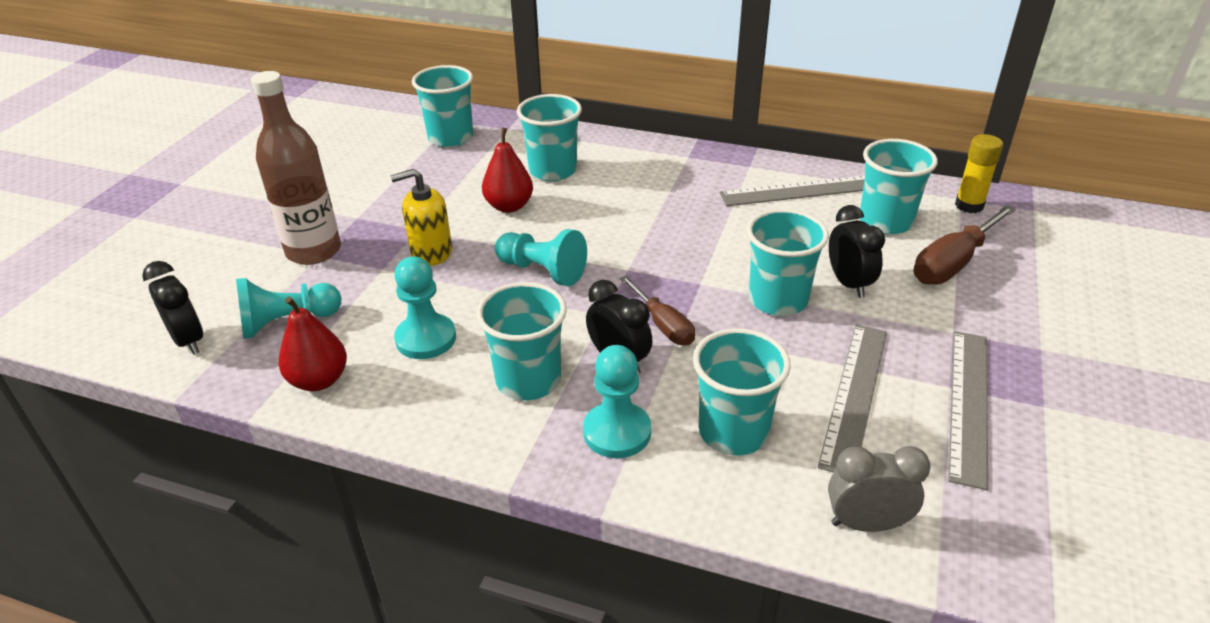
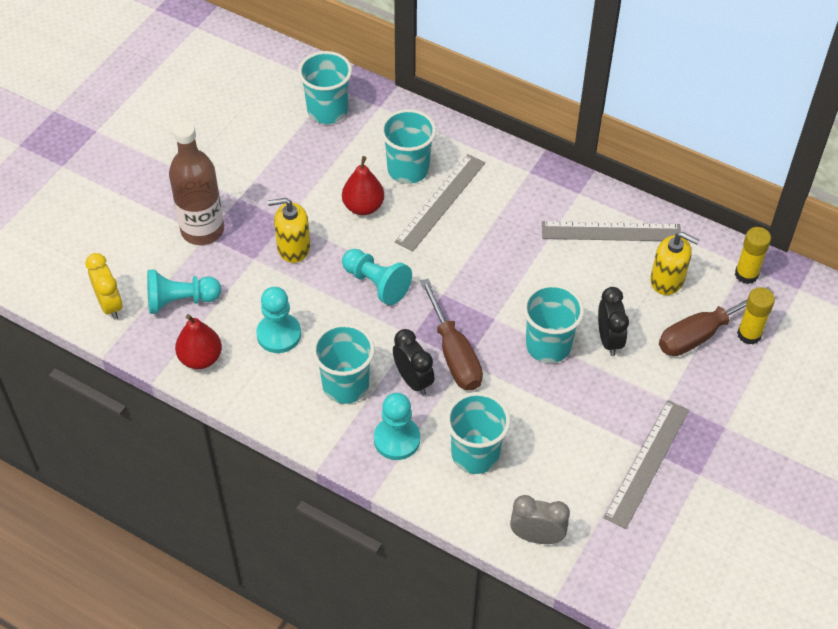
camera: 10 degrees right, 15 degrees up
(188, 340) = (110, 305): black clock -> yellow clock
(663, 325) = (454, 354): brown screwdriver -> brown screwdriver, size x1.54
(854, 395) = (570, 440): grey ruler -> grey ruler (440, 202)
(885, 222) = (667, 280): turquoise cup -> yellow soap dispenser
(1008, 256) = (749, 334): none -> yellow glue stick

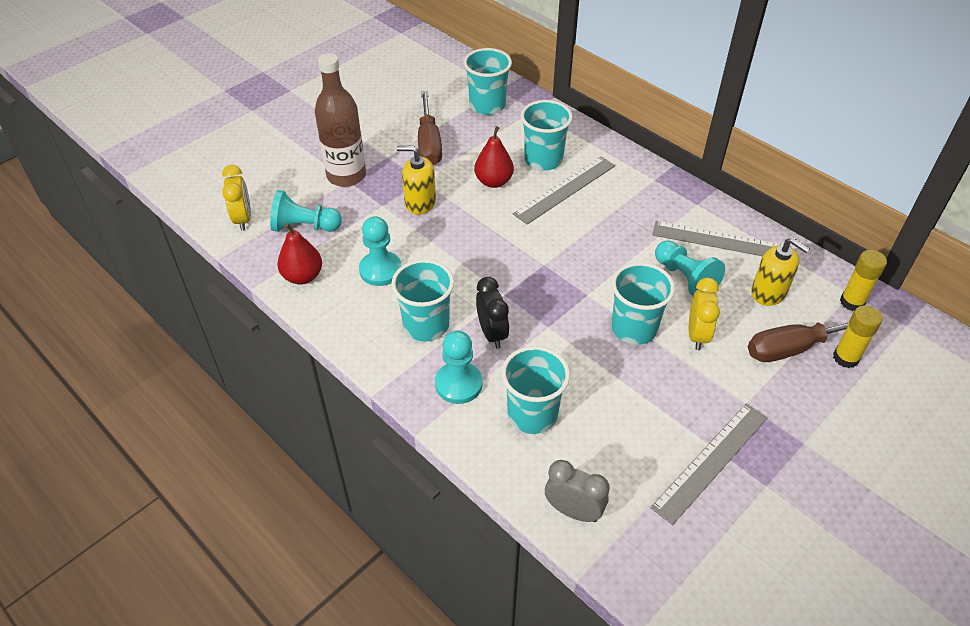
camera: 15 degrees right, 5 degrees down
(376, 284) = (484, 245): turquoise pawn -> turquoise pawn (685, 278)
(454, 354) = (539, 318): brown screwdriver -> brown screwdriver (429, 143)
(609, 340) = (697, 335): black clock -> yellow clock

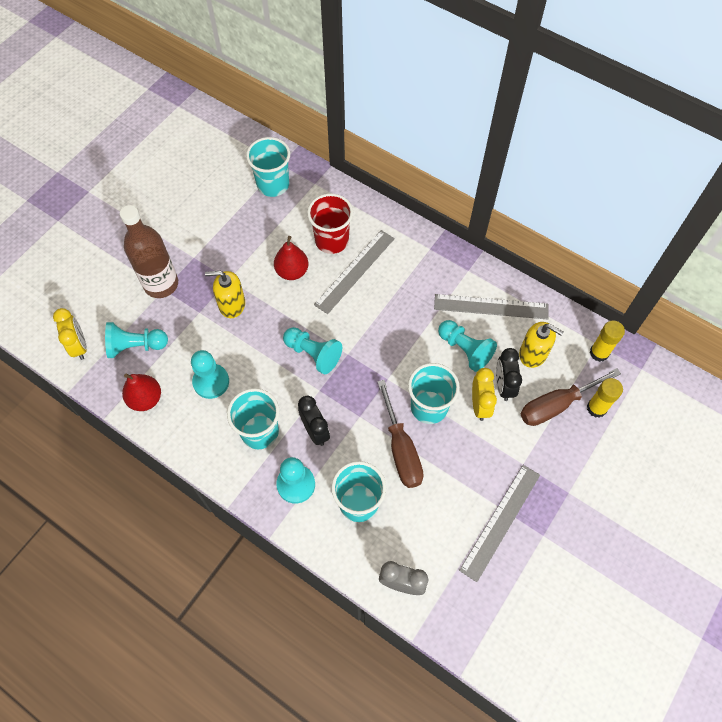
camera: 10 degrees left, 15 degrees up
(429, 143) = (228, 236): brown screwdriver -> brown screwdriver (401, 449)
(503, 259) = (313, 354): none -> turquoise pawn
(543, 160) = (332, 240): turquoise cup -> red cup
(729, 319) = (503, 386): none -> black clock

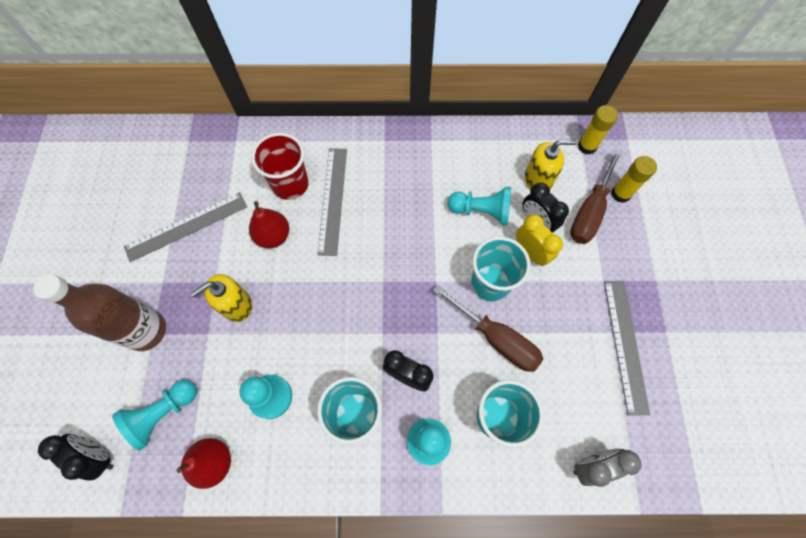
camera: 35 degrees left, 5 degrees up
(79, 346) = (98, 455): yellow clock -> black clock
(273, 185) = (194, 164): turquoise cup -> none
(313, 354) = (351, 302): turquoise pawn -> none
(491, 306) = (474, 160): grey ruler -> grey ruler (186, 226)

